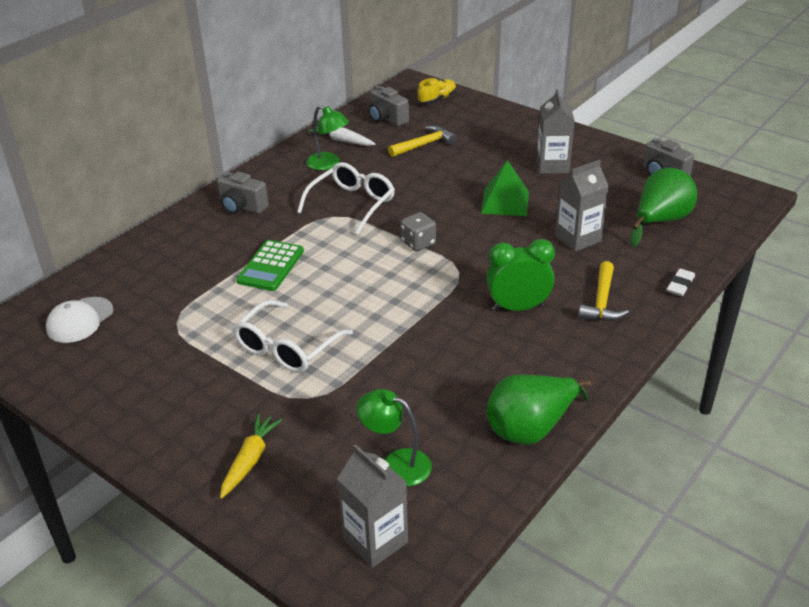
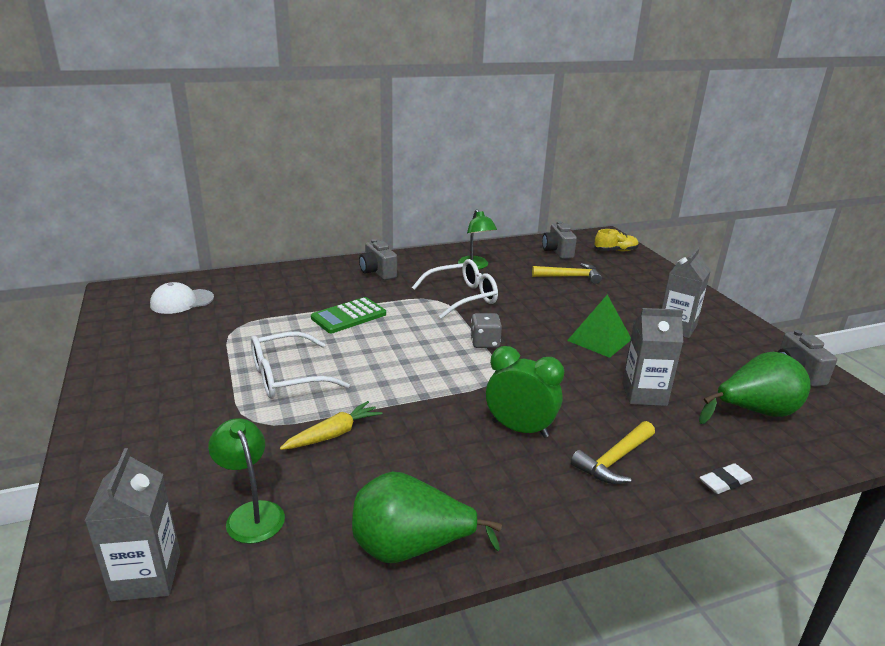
camera: 30 degrees right, 10 degrees down
(250, 460) = (150, 448): yellow carrot -> yellow carrot (333, 434)
(342, 140) = (504, 255): white carrot -> none

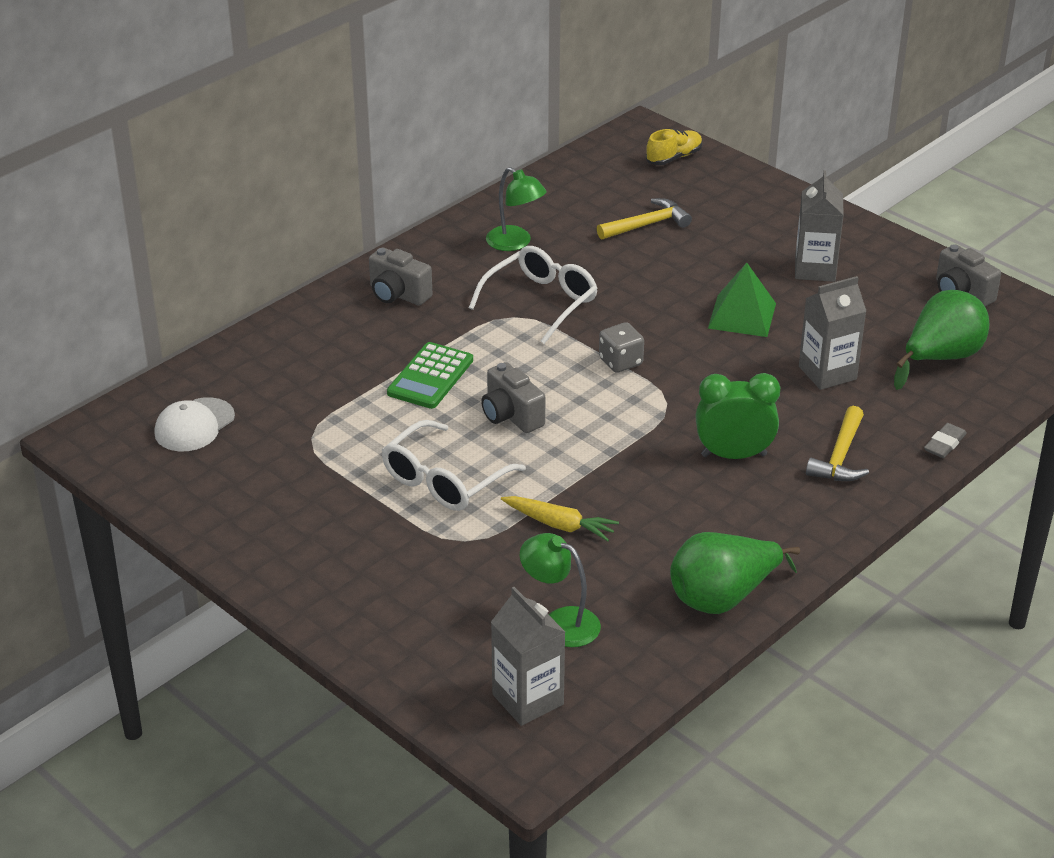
camera: 25 degrees left, 10 degrees up
(333, 434) = (559, 525): yellow carrot -> yellow carrot turned 90 degrees clockwise
(557, 251) = (601, 182): grey camera -> grey camera (511, 416)
(725, 482) = (944, 444): white eraser -> grey eraser

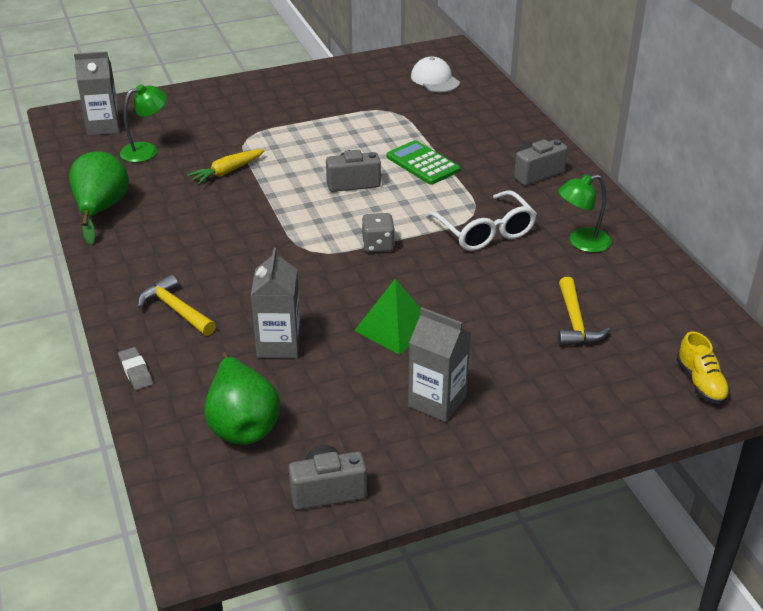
camera: 115 degrees right, 0 degrees up
(444, 480) = (308, 144): white glasses -> none
(734, 455) = (226, 260): green clock -> none

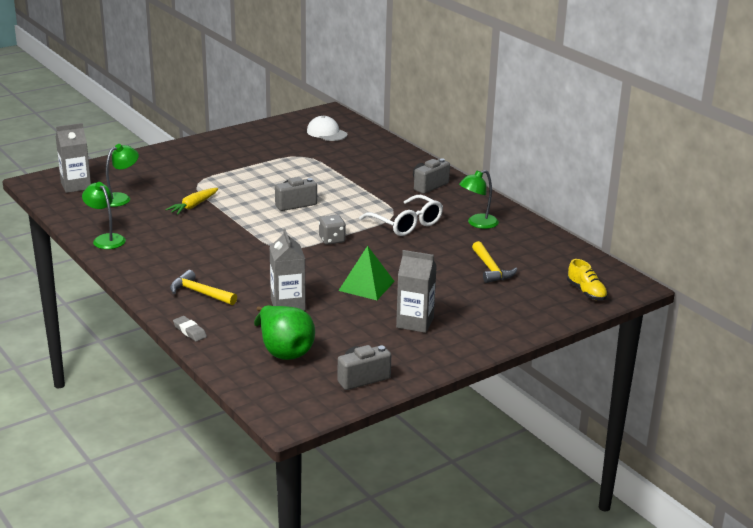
camera: 15 degrees left, 10 degrees down
(101, 210) = (106, 239): green pear -> green lamp
(422, 164) = (342, 187): green calculator -> none

